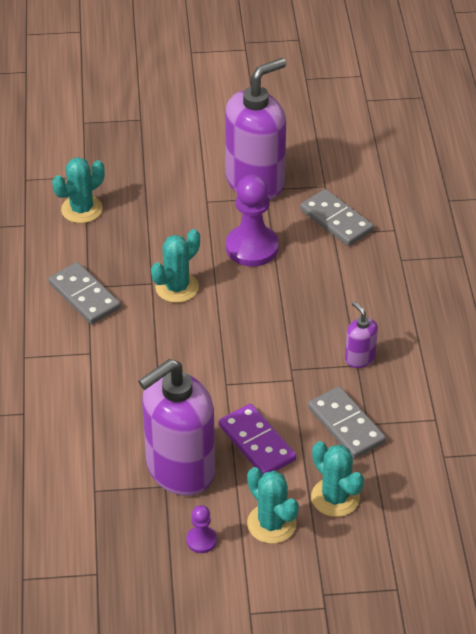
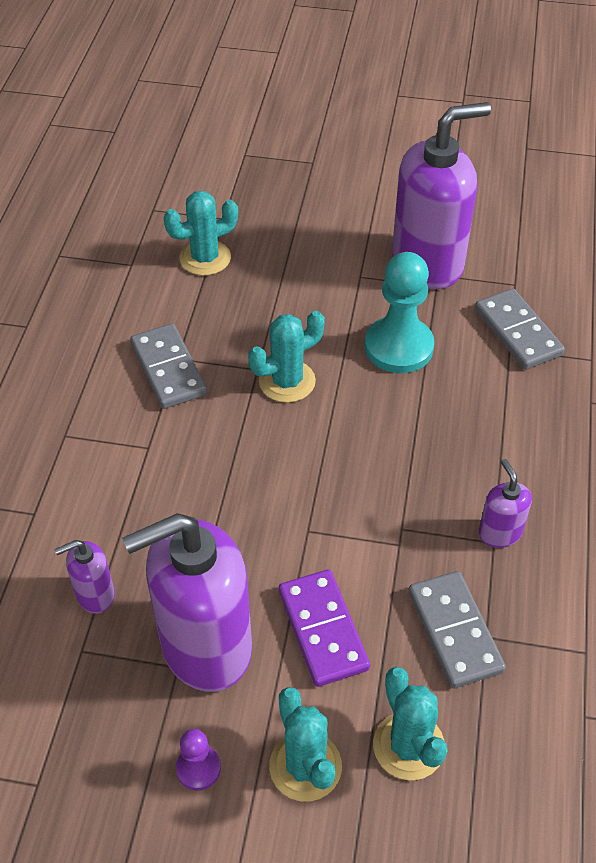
camera: 15 degrees right, 5 degrees up
(90, 455) = (95, 595): none -> purple soap dispenser
(252, 247) = (398, 347): purple pawn -> turquoise pawn

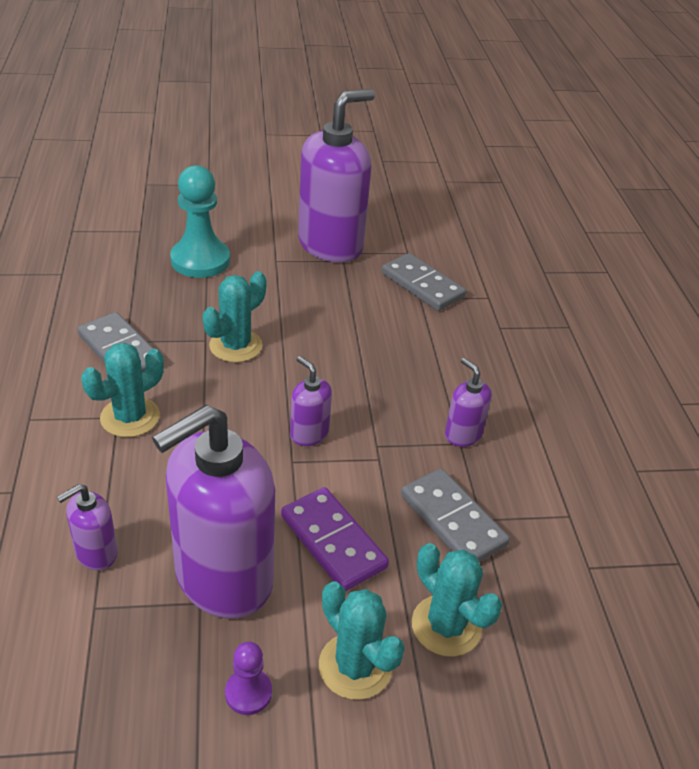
camera: 20 degrees left, 10 degrees down
(205, 258) = (131, 261): turquoise cactus -> turquoise cactus (130, 417)
(334, 501) = (309, 434): none -> purple soap dispenser
(398, 347) = (327, 308): turquoise pawn -> turquoise pawn (200, 260)

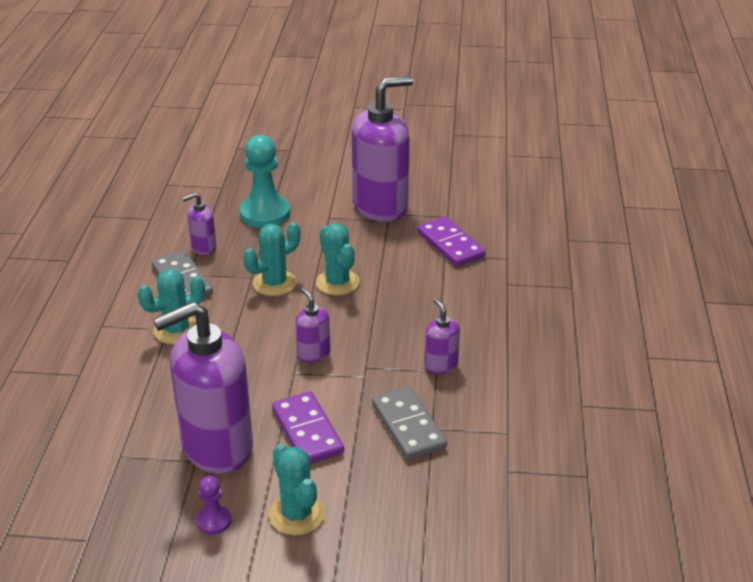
camera: 15 degrees right, 5 degrees down
(96, 553) = (129, 421): purple soap dispenser -> purple soap dispenser (203, 247)
(422, 285) = (450, 244): grey domino -> purple domino
(446, 626) = (375, 497): turquoise cactus -> turquoise cactus (337, 282)

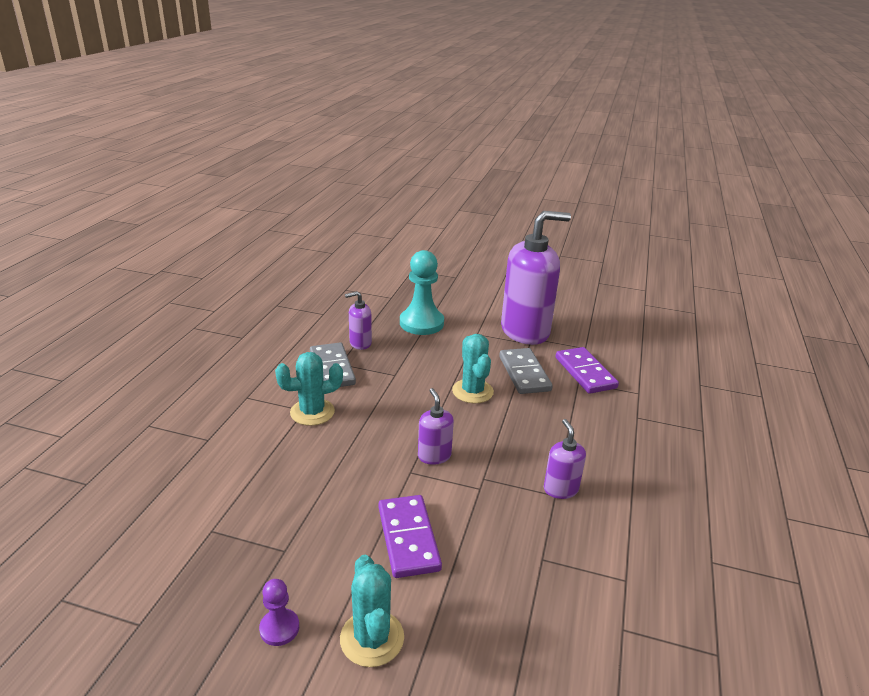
camera: 10 degrees right, 5 degrees down
(216, 447) = (310, 539): purple soap dispenser -> none
(274, 283) = (414, 383): turquoise cactus -> none
(408, 426) = (516, 552): grey domino -> grey domino (524, 373)

